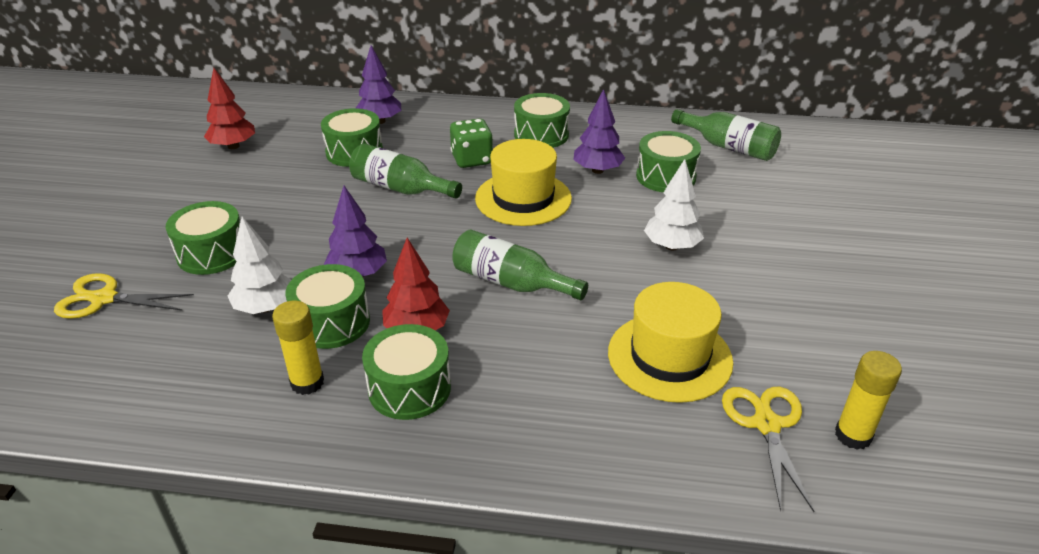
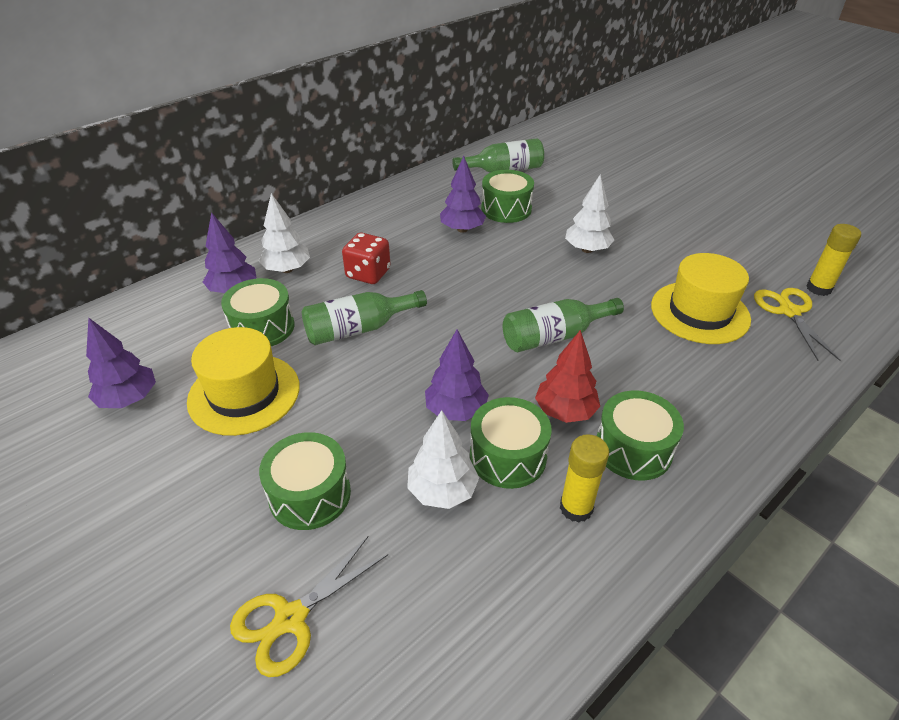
camera: 50 degrees left, 5 degrees up
(233, 146) = (129, 399): red tree -> purple tree
(430, 127) = (287, 269): none -> white tree
(472, 160) = (368, 274): green dice -> red dice
(523, 198) = (455, 278): yellow hat -> yellow hat (244, 393)
(541, 135) = (381, 227): green drum -> none
(766, 424) = (789, 311): yellow scissors -> yellow scissors turned 45 degrees clockwise

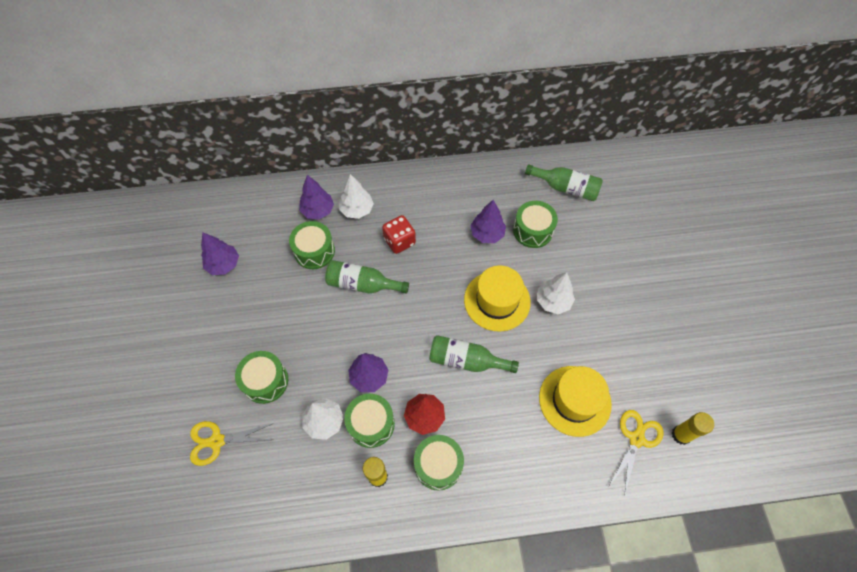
camera: 35 degrees right, 20 degrees up
(244, 393) = (276, 295): yellow hat -> yellow hat (497, 300)

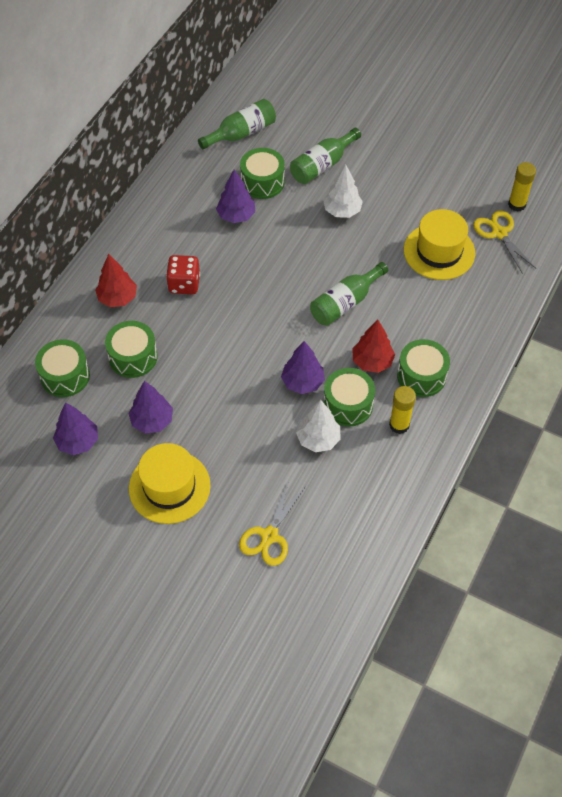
camera: 55 degrees left, 5 degrees down
(265, 381) = (240, 467): green drum -> green drum (65, 376)
(318, 211) = (88, 330): purple tree -> purple tree (152, 421)
(357, 210) = (118, 298): white tree -> red tree
(362, 284) = (204, 337): green bottle -> green bottle (322, 165)
(497, 300) = (308, 248): yellow hat -> yellow hat (169, 487)

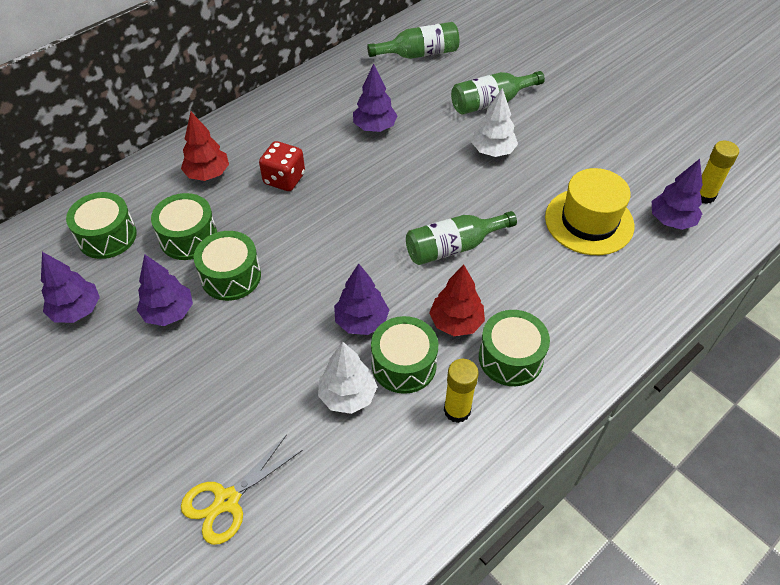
camera: 20 degrees right, 5 degrees down
(169, 487) = (144, 395): yellow hat -> none
(262, 182) = (418, 103): green drum -> green drum (231, 276)
(499, 233) = (671, 220): yellow scissors -> purple tree

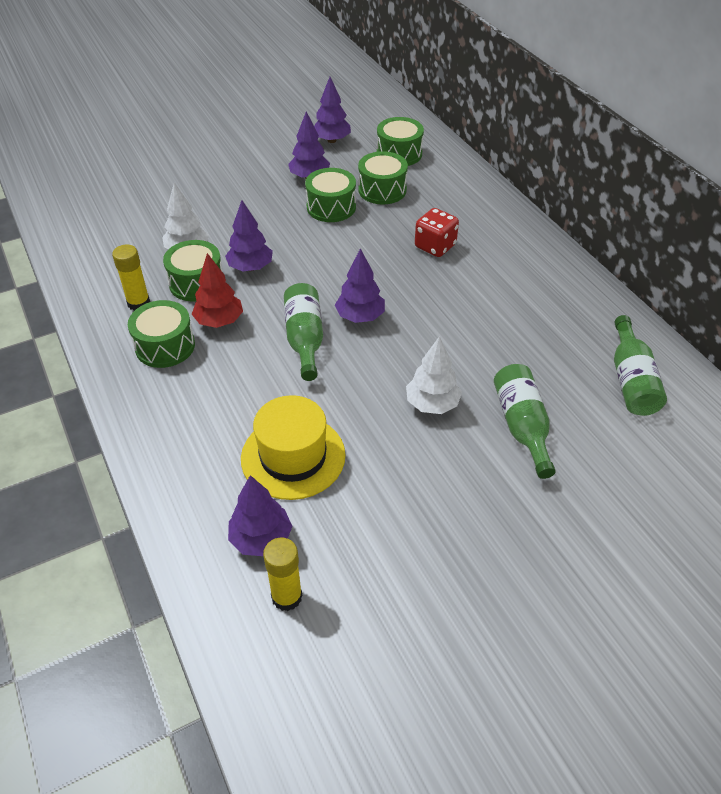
camera: 105 degrees right, 5 degrees down
(208, 174) = (455, 204): red tree -> none
(227, 501) = (145, 190): yellow scissors -> none
(374, 127) = (496, 317): purple tree -> purple tree (360, 317)

